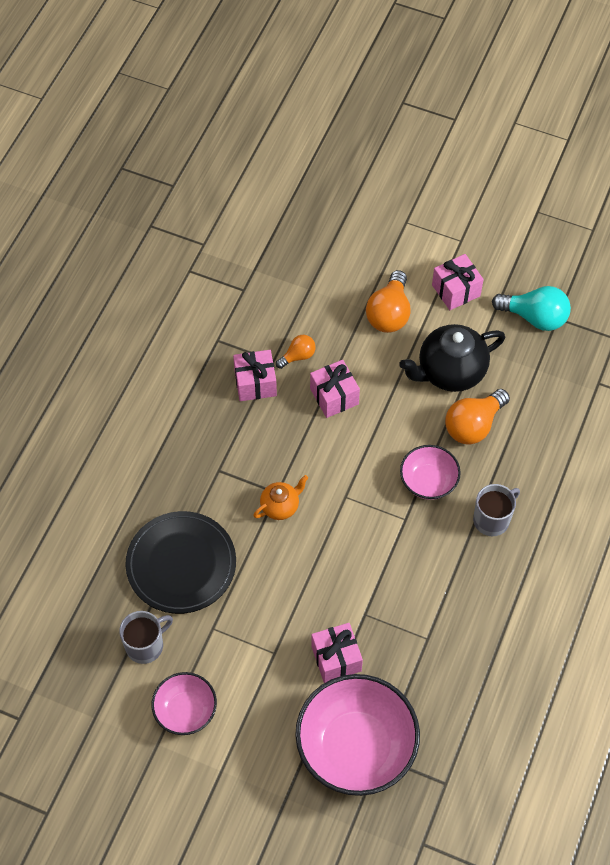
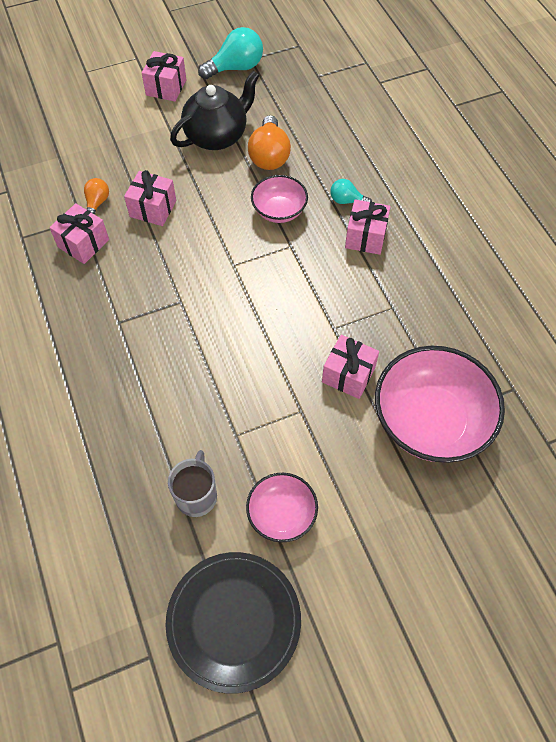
camera: 45 degrees left, 0 degrees up
(181, 564) = (161, 411): black plate -> black plate (234, 621)
(280, 506) = (193, 308): orange teapot -> none
(389, 313) = (135, 131): orange light bulb -> none
(450, 372) = (217, 136): black teapot -> black teapot turned 150 degrees counterclockwise
(472, 563) = (365, 237): none -> pink gift
(492, 519) = (347, 201): grey mug -> turquoise light bulb

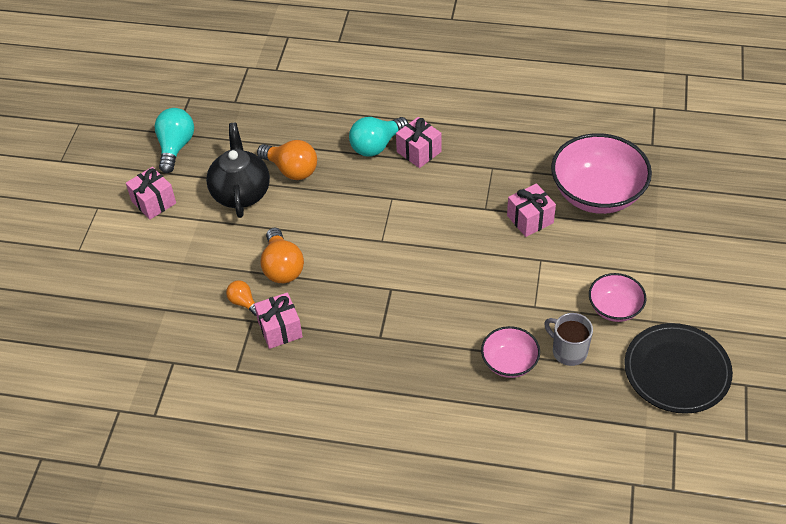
camera: 55 degrees left, 10 degrees down
(153, 208) = (282, 267): pink gift -> orange light bulb
(279, 211) = (352, 189): pink bowl -> pink bowl (509, 362)
(347, 201) = (376, 146): turquoise light bulb -> turquoise light bulb, size x1.78

